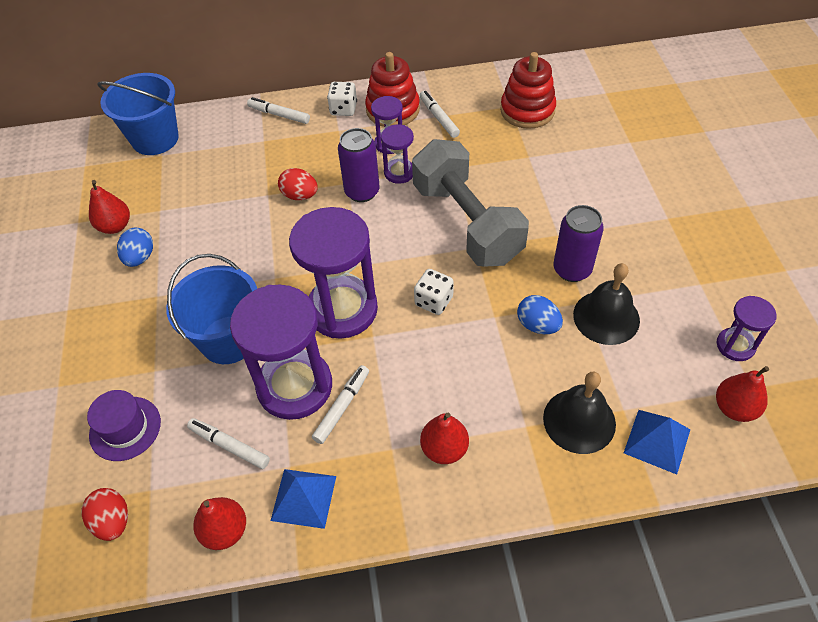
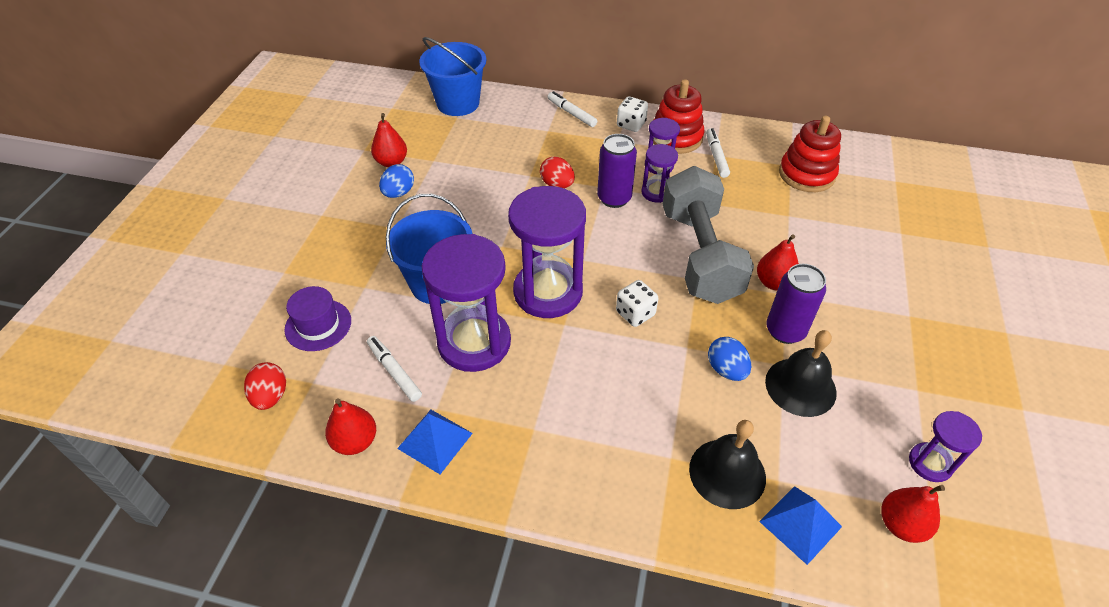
camera: 20 degrees right, 5 degrees down
(342, 407) = (507, 375): white marker -> none
(444, 449) = (582, 448): red pear -> red pear (773, 282)

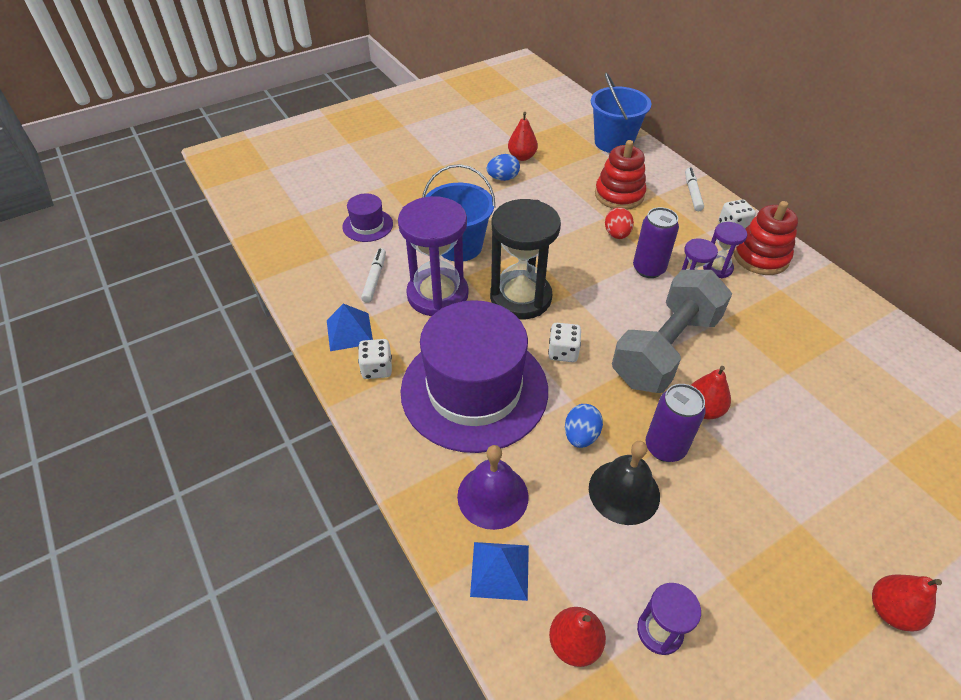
camera: 45 degrees right, 0 degrees up
(271, 396) = (302, 246): red egg -> none
(355, 441) = (311, 300): red pear -> red pear (890, 610)
(505, 452) = (377, 368): none -> white dice
(548, 292) = (520, 297): purple hourglass -> black hourglass
(609, 400) = (474, 390): none -> purple hat
(716, 156) = (779, 291): white marker -> none
(727, 473) = (493, 496): black bell -> purple bell
(806, 174) = (852, 355): red stacking toy -> red stacking toy (619, 195)

